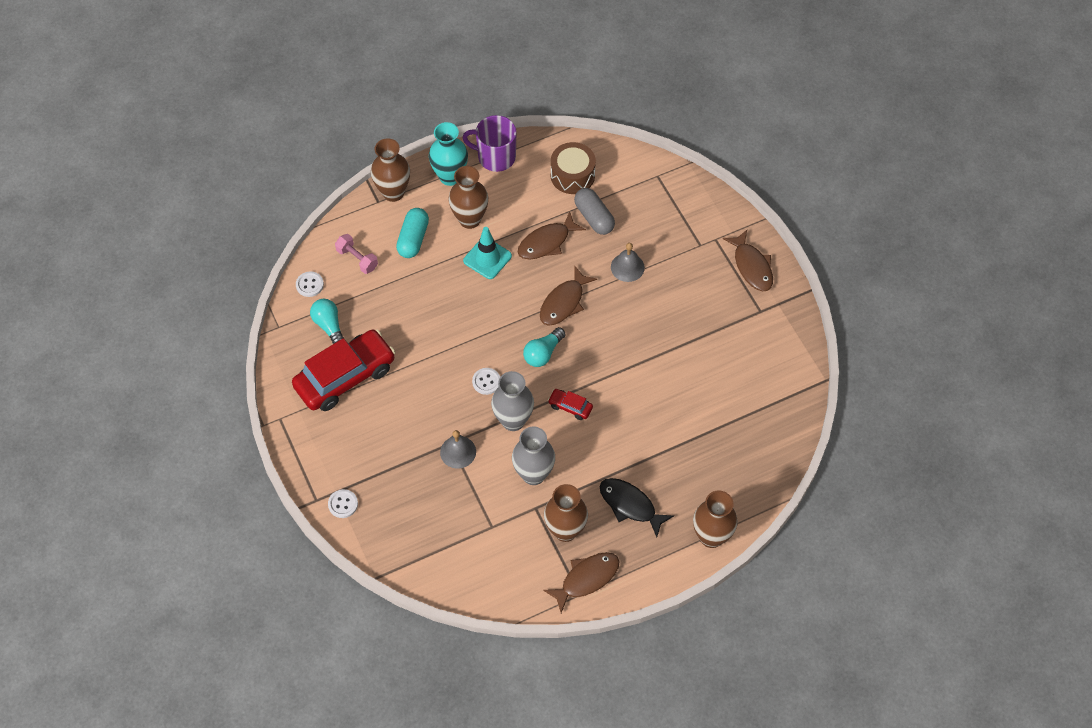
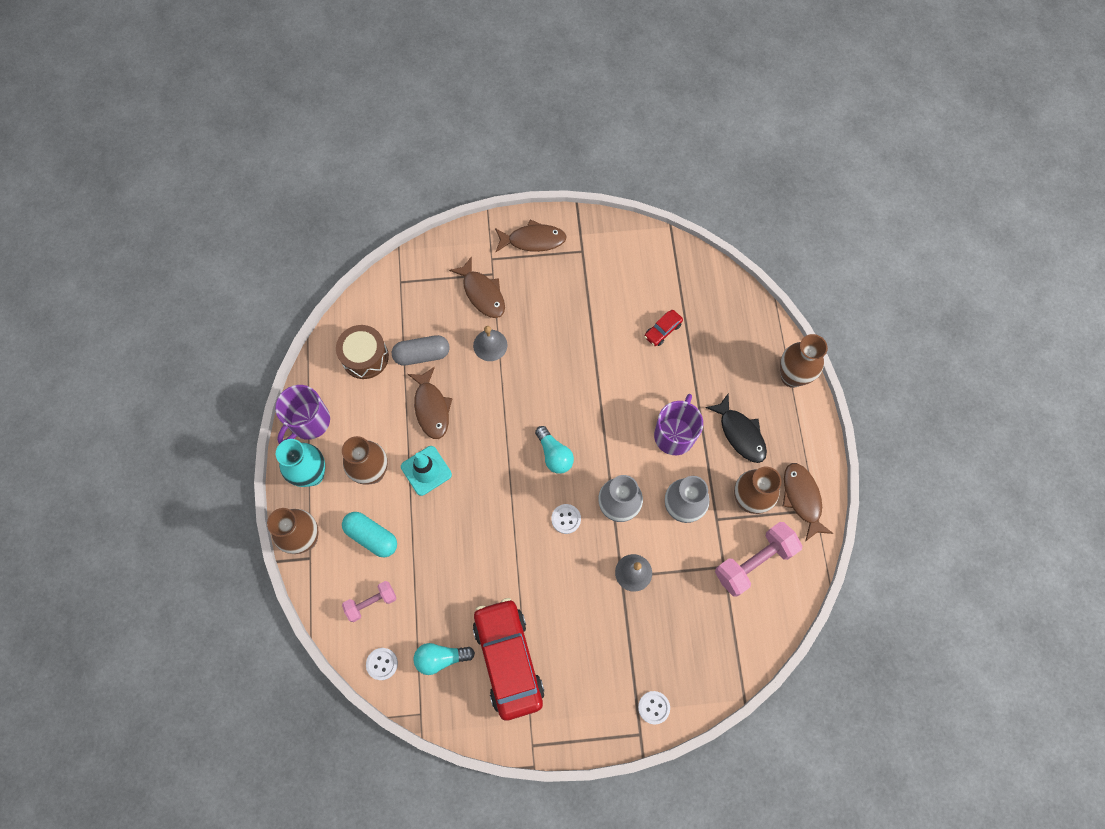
camera: 70 degrees left, 10 degrees up
(506, 552) = (754, 562): none -> pink dumbbell
(564, 302) = (506, 416): brown fish -> brown fish (482, 293)
(570, 407) = (621, 450): red car -> red car (662, 330)
(605, 447) = (674, 434): none -> purple mug
(630, 505) = (740, 433): black fish -> black fish turned 90 degrees counterclockwise

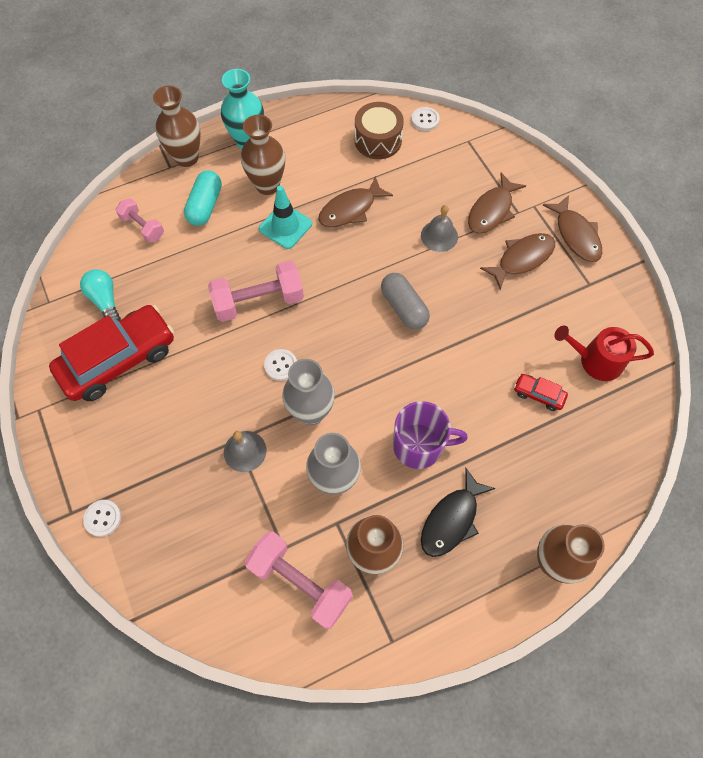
camera: 70 degrees right, 5 degrees down
(309, 422) = (296, 122): purple mug -> none
(382, 664) = (88, 255): white button -> white button (425, 120)
(422, 355) = (401, 183): grey capsule -> grey capsule (404, 307)
(496, 518) = (258, 301): none -> pink dumbbell
(554, 455) = (346, 332): turquoise light bulb -> none
(649, 277) = (596, 360): none -> red watering can
(802, 498) = (400, 620): brown fish -> brown fish (522, 259)

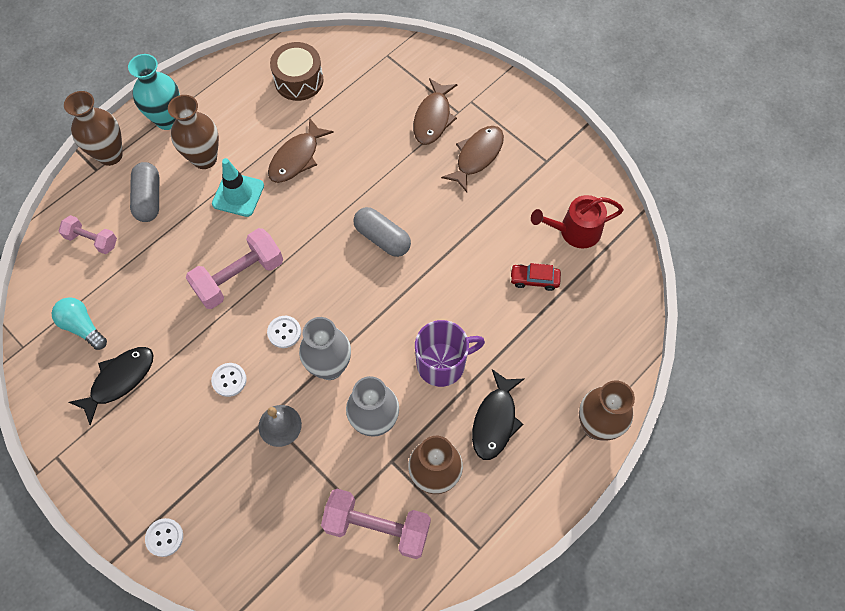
camera: 20 degrees left, 0 degrees up
(118, 359) = (119, 380): red car -> black fish
(205, 206) = (149, 198): turquoise capsule -> grey capsule
(425, 120) = (338, 46): white button -> white button (229, 380)
(439, 236) = (392, 158): grey bell -> none
(575, 235) = (519, 118): brown fish -> none

